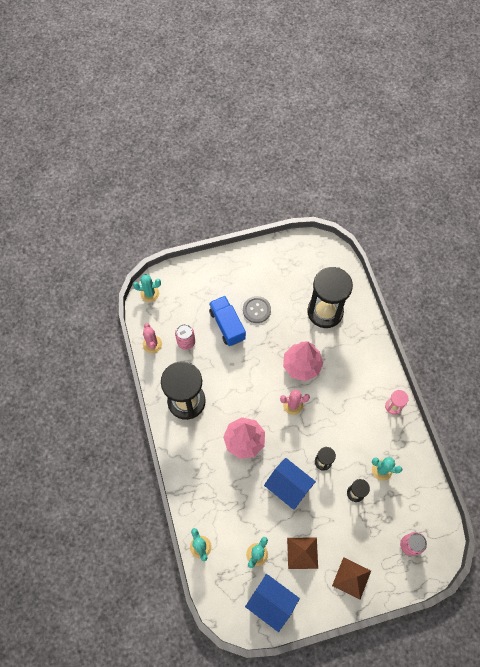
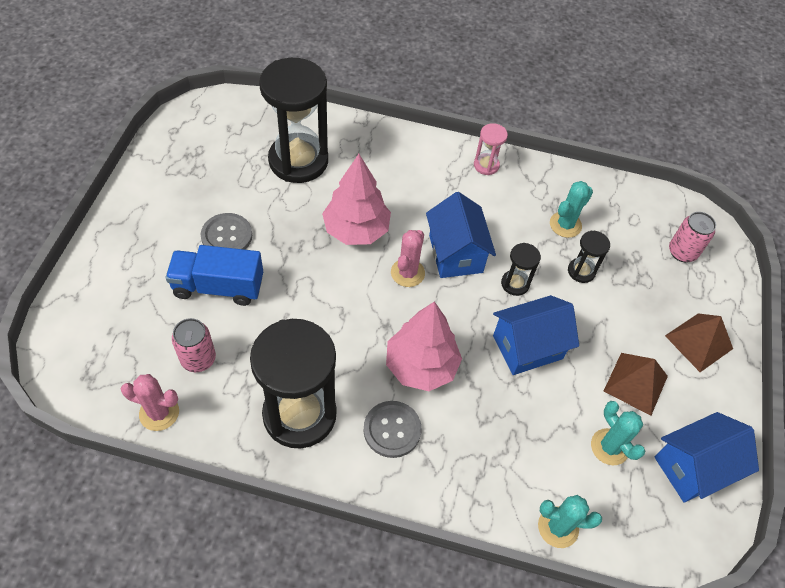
camera: 65 degrees left, 10 degrees down
(149, 293) = (65, 367): turquoise cactus -> none
(203, 446) = (392, 430): none -> grey button
(321, 422) = (456, 254): none -> blue house

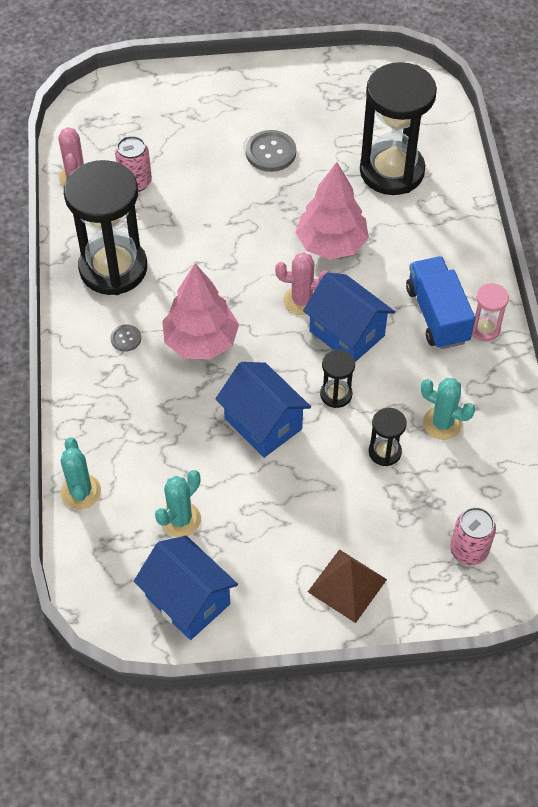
camera: 75 degrees right, 0 degrees up
(218, 286) = (213, 167): blue truck -> blue truck (437, 315)
(392, 430) = (126, 338): grey button -> grey button, size x0.55
(456, 254) = (346, 333): blue house -> blue house turned 75 degrees clockwise
(635, 383) = (264, 530): brown pyramid -> none

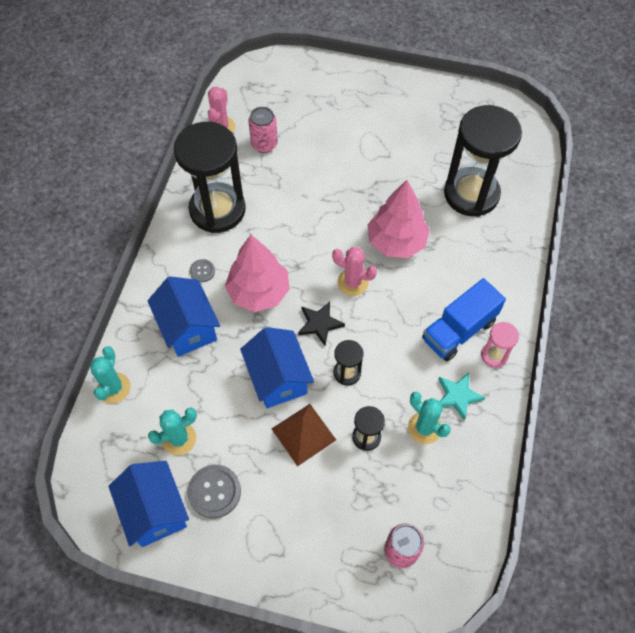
camera: 20 degrees right, 5 degrees up
(270, 152) = (379, 150): grey button -> grey button (214, 492)
(284, 354) = (319, 324): none -> black star
(346, 333) = (377, 322): blue house -> blue house (188, 328)
(347, 585) = (287, 545): brown pyramid -> brown pyramid (303, 434)
(437, 315) = (459, 330): blue truck -> blue truck turned 135 degrees counterclockwise
(463, 381) = (458, 396): none -> turquoise star

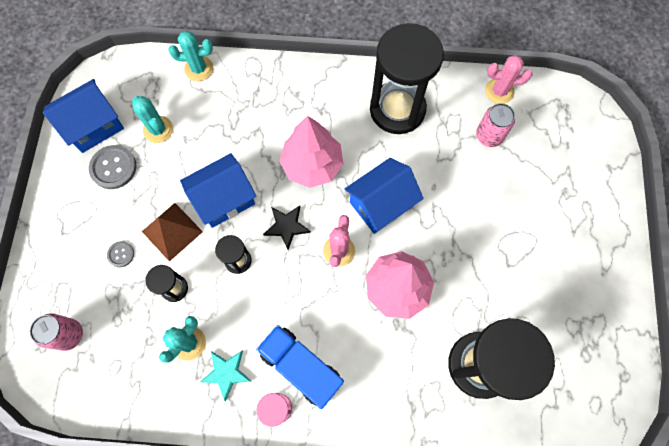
camera: 80 degrees right, 10 degrees up
(188, 328) = (264, 113): blue house -> blue house (381, 204)
(202, 271) = (326, 111): grey button -> grey button (121, 254)

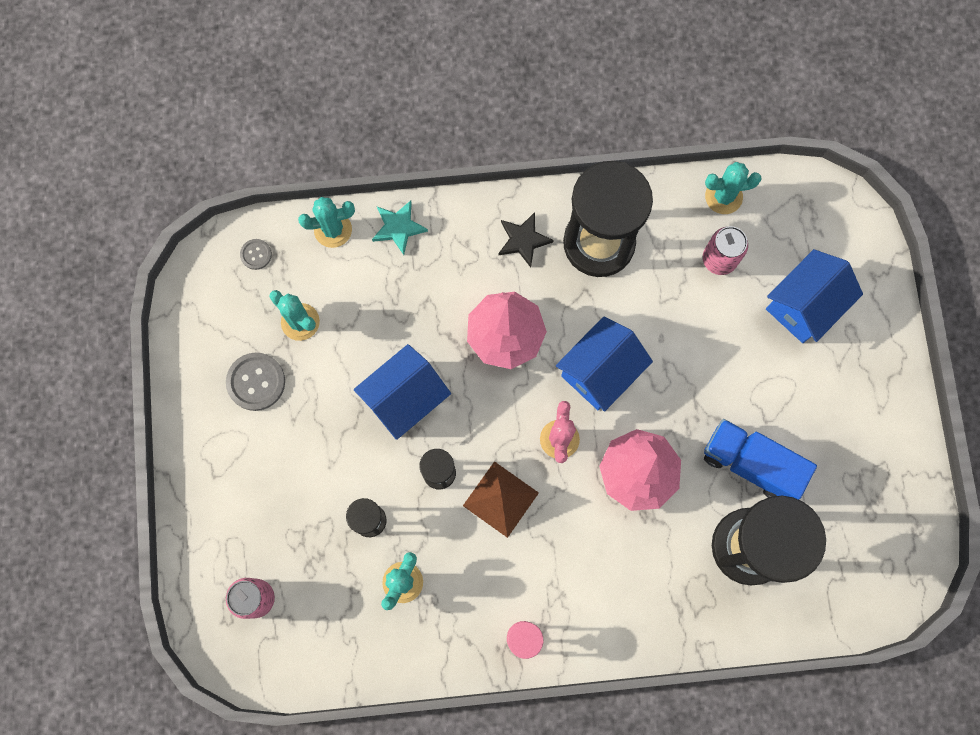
camera: 10 degrees left, 5 degrees up
(94, 126) = (217, 331): blue house -> blue house (804, 306)
(121, 254) = (294, 490): grey button -> grey button (256, 254)
(172, 231) = (350, 451): brown pyramid -> brown pyramid (500, 499)
(226, 373) = (455, 609): turquoise star -> turquoise star (398, 228)
(287, 226) = (490, 420): black star -> black star (523, 240)
(301, 367) = (541, 586): blue truck -> blue truck (751, 463)
(499, 91) = (723, 196): pink cactus -> turquoise cactus

